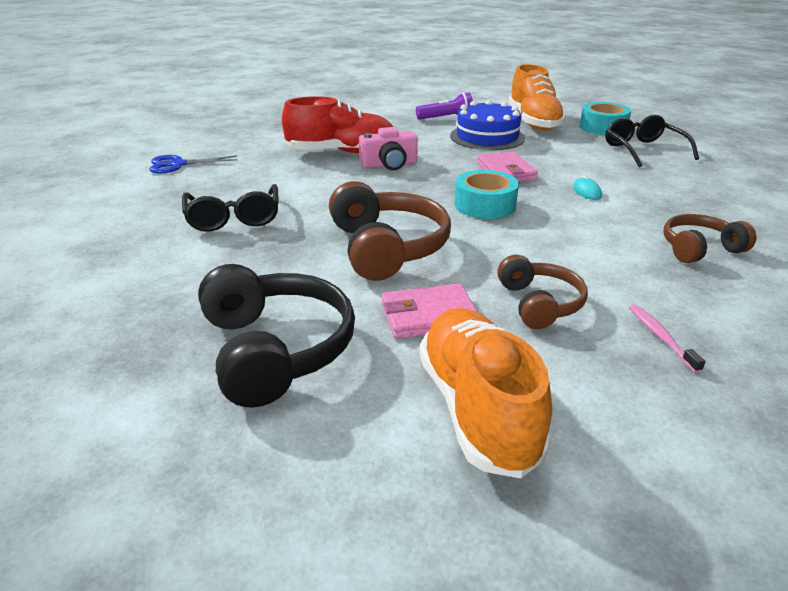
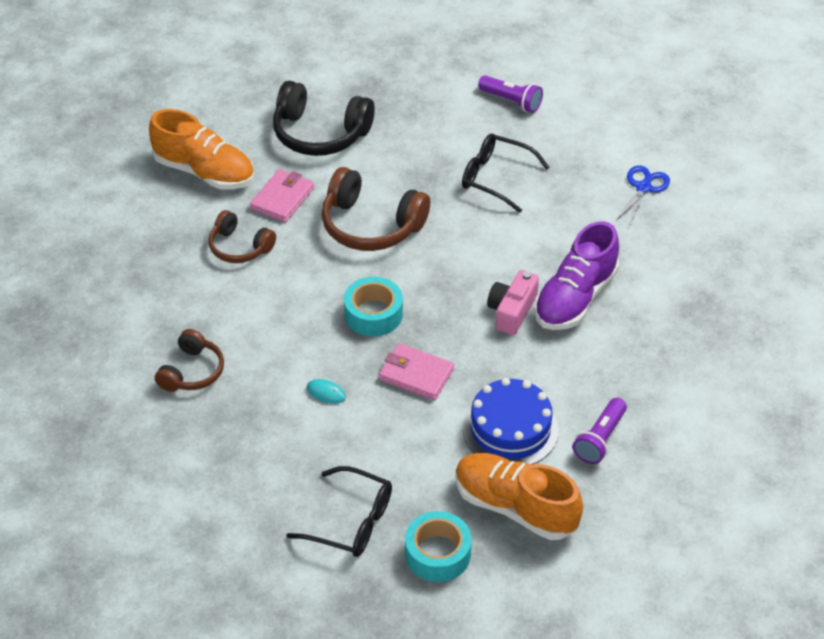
camera: 130 degrees right, 15 degrees up
(85, 252) = (511, 101): none -> purple flashlight
(341, 152) = (575, 298): red shoe -> purple shoe
(660, 337) = (161, 269): pink toothbrush -> none

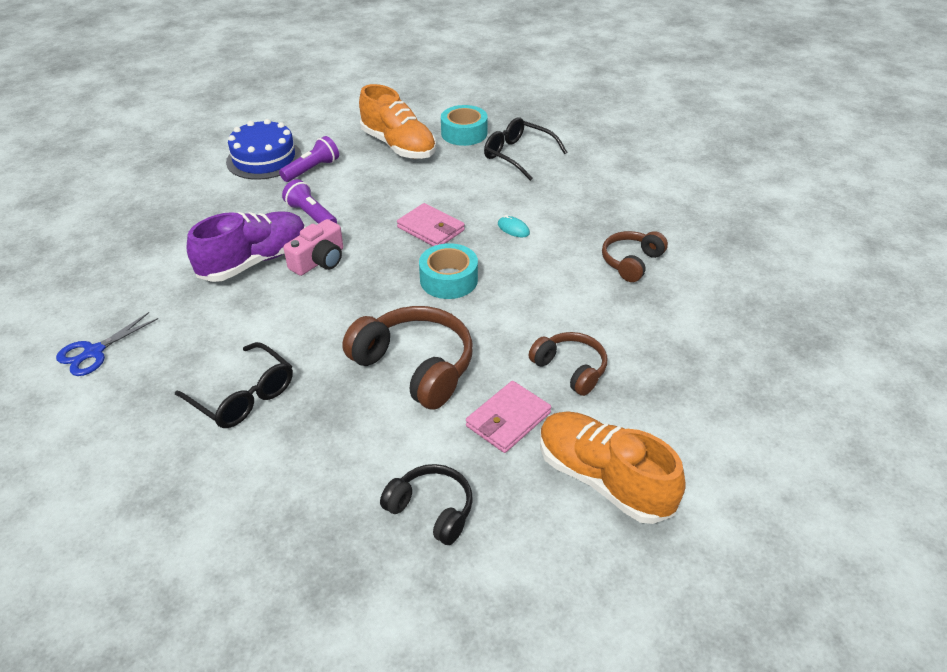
camera: 165 degrees left, 5 degrees down
(320, 133) = (431, 510): black headphones -> black headphones, size x0.61
(510, 429) = (375, 185): blue cake -> blue cake (264, 159)
(511, 101) = (144, 508): purple flashlight -> purple flashlight (311, 215)

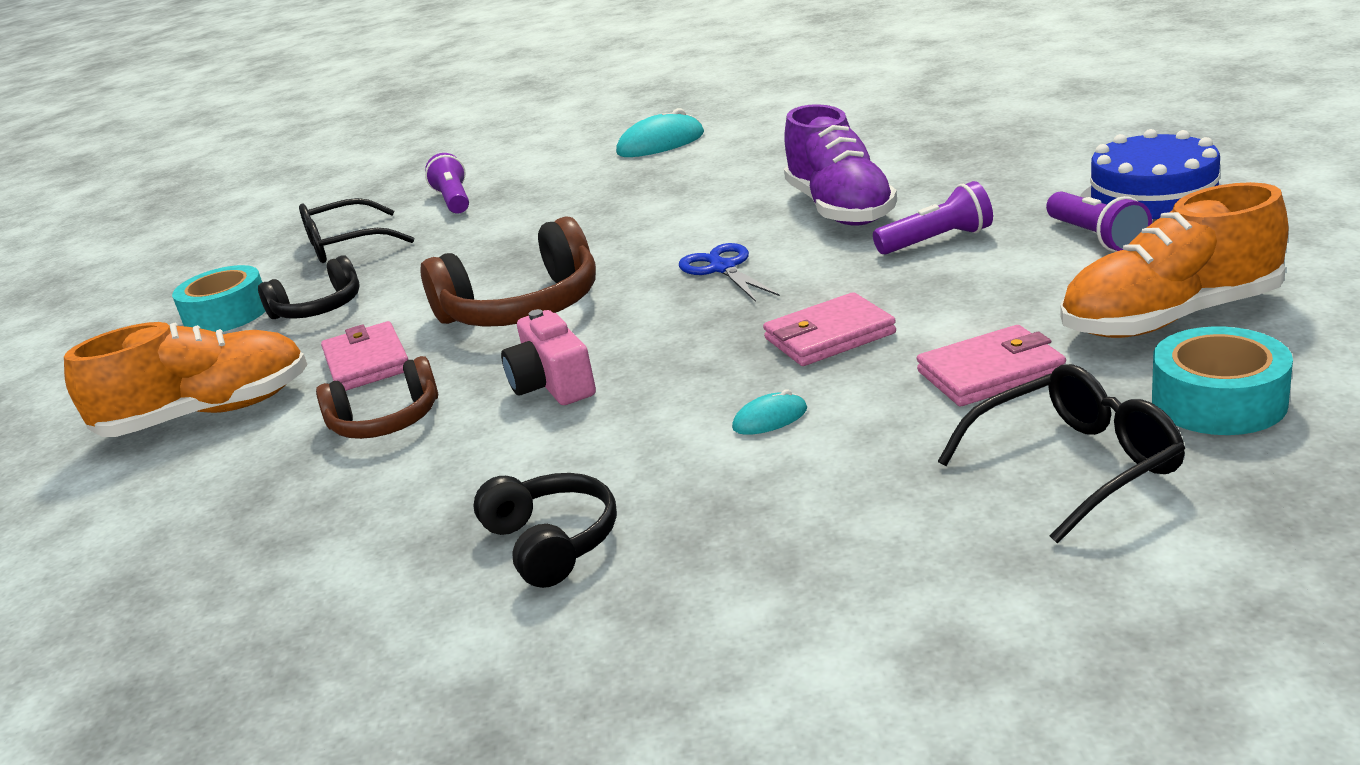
camera: 120 degrees right, 15 degrees down
(58, 409) = (660, 143): none -> turquoise mouse
(93, 352) = (732, 147): blue scissors -> blue scissors (722, 268)
(174, 533) = (454, 200): none -> purple flashlight
(242, 395) = (588, 216): black glasses -> black glasses (347, 244)
(319, 261) = (807, 249): pink camera -> pink camera (553, 383)
(449, 280) = (675, 343): turquoise tape -> turquoise tape (227, 314)
(456, 180) = (990, 373): none -> pink wallet
(631, 262) = (552, 542): brown headphones -> black headphones

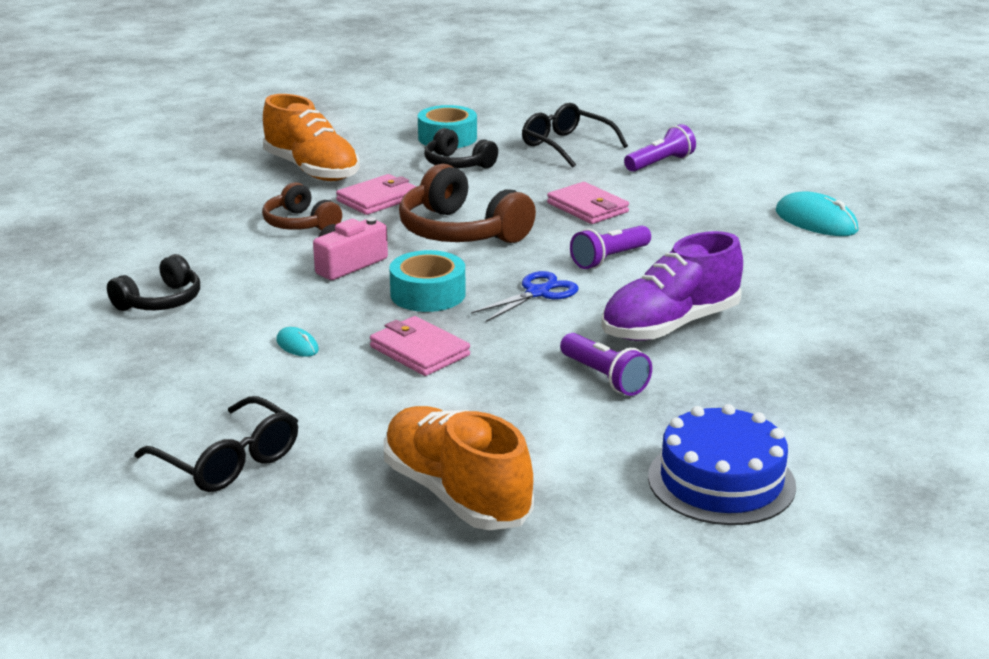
camera: 65 degrees right, 0 degrees up
(990, 373) = (361, 420): pink wallet -> pink wallet (587, 208)
(1096, 238) = (621, 454): purple flashlight -> purple flashlight (609, 259)
(1218, 401) = (314, 516): turquoise tape -> turquoise tape (428, 294)

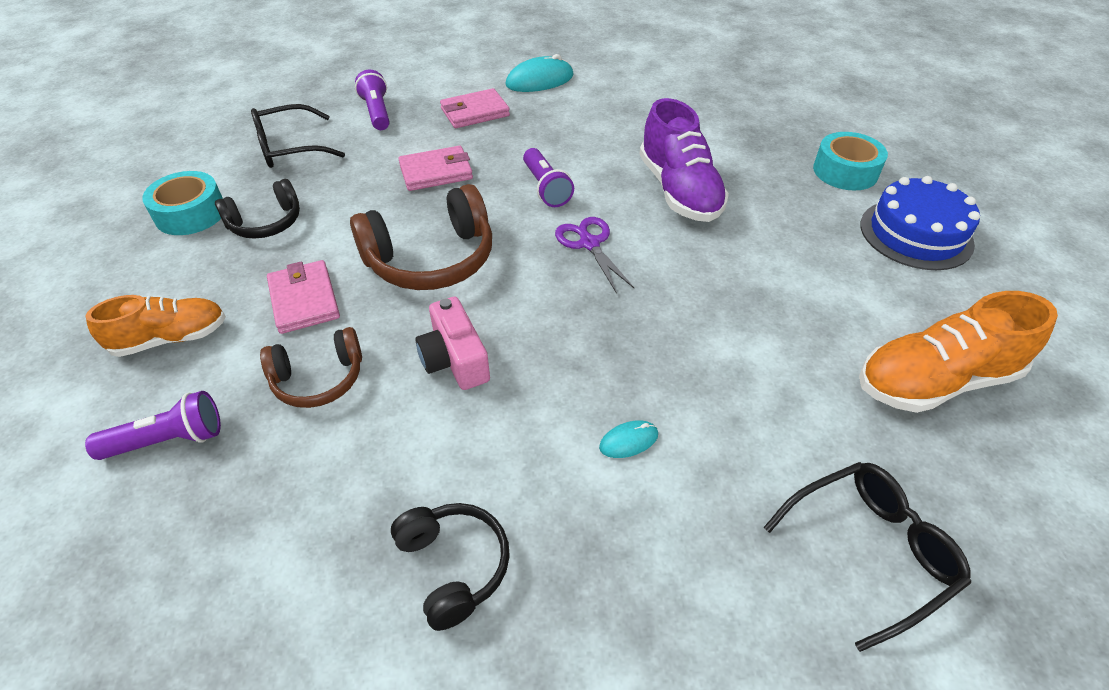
camera: 70 degrees left, 20 degrees up
(312, 170) = (171, 338): orange shoe -> orange shoe, size x0.65
(419, 351) = (674, 346): pink wallet -> pink wallet (475, 112)
(428, 294) = (557, 313): turquoise tape -> turquoise tape (845, 171)
(538, 293) = (589, 243): blue scissors -> purple scissors
(604, 378) = (755, 247): purple flashlight -> purple flashlight (168, 440)

